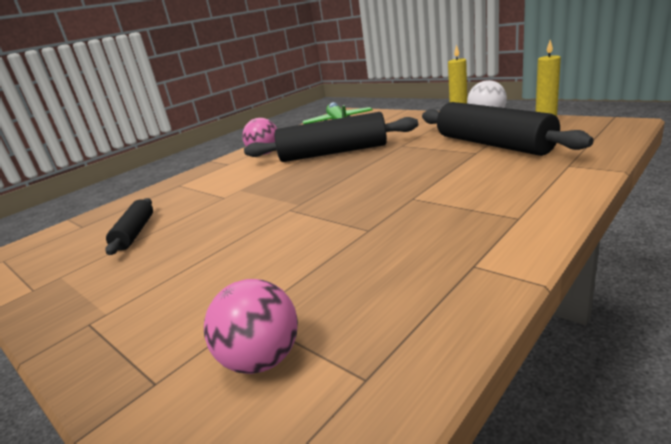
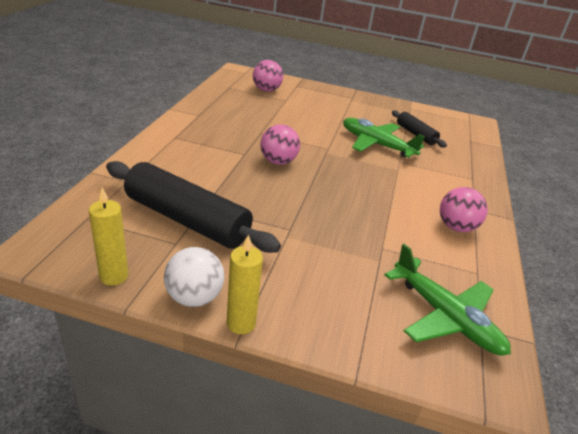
camera: 145 degrees right, 10 degrees up
(216, 216) = (377, 145): none -> green plane
(333, 153) = (364, 220): black rolling pin -> none
(372, 191) = (278, 161): none -> pink ball

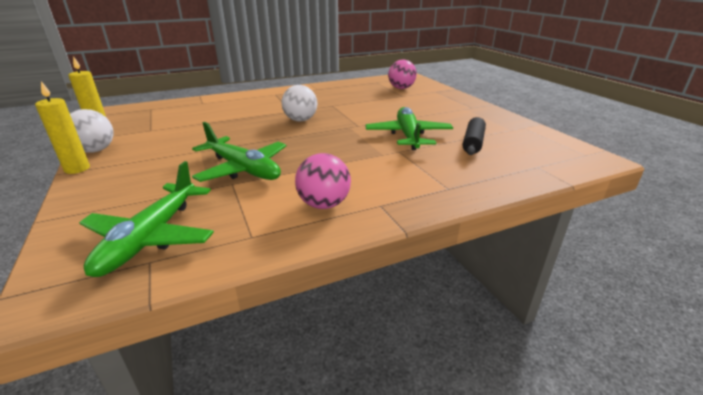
camera: 55 degrees right, 5 degrees down
(187, 220) = (180, 124): black rolling pin -> none
(278, 161) = (300, 120): pink ball -> white ball
(358, 232) = (243, 169): none -> green plane

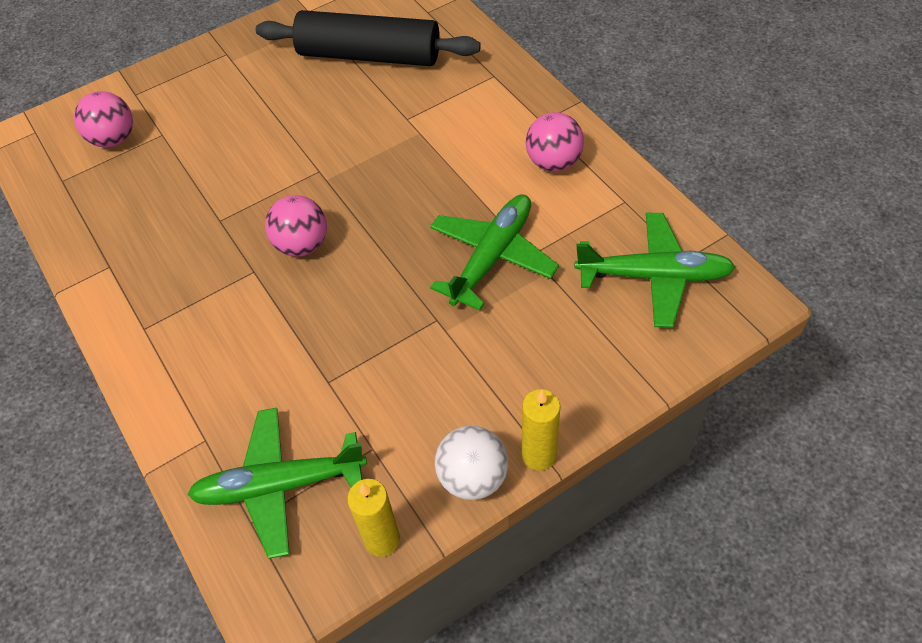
camera: 95 degrees left, 25 degrees up
(300, 120) = (302, 245): white ball -> pink ball
(408, 136) = (355, 113): green plane -> green plane (280, 485)
(473, 142) = (369, 55): black rolling pin -> black rolling pin, size x1.90

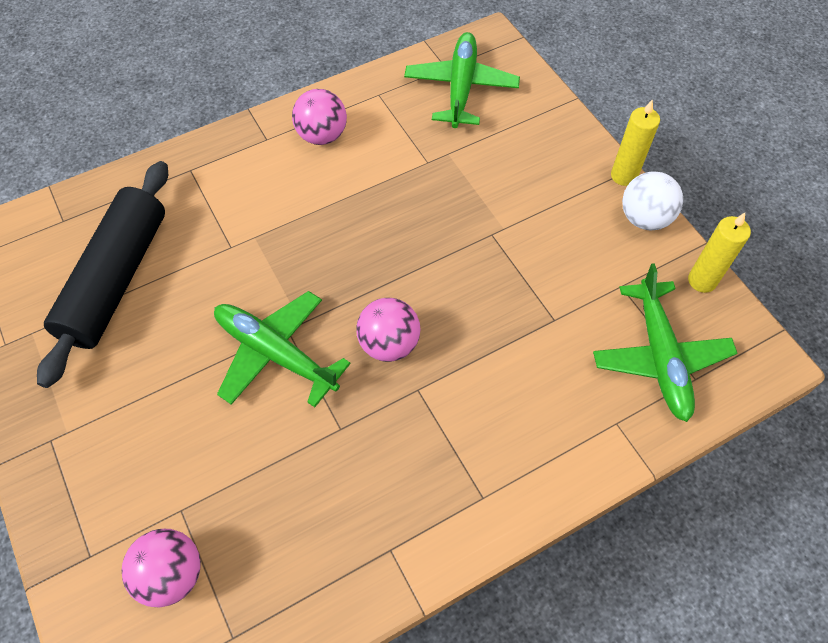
camera: 90 degrees left, 5 degrees up
(492, 257) = (427, 189): green plane -> green plane (276, 354)

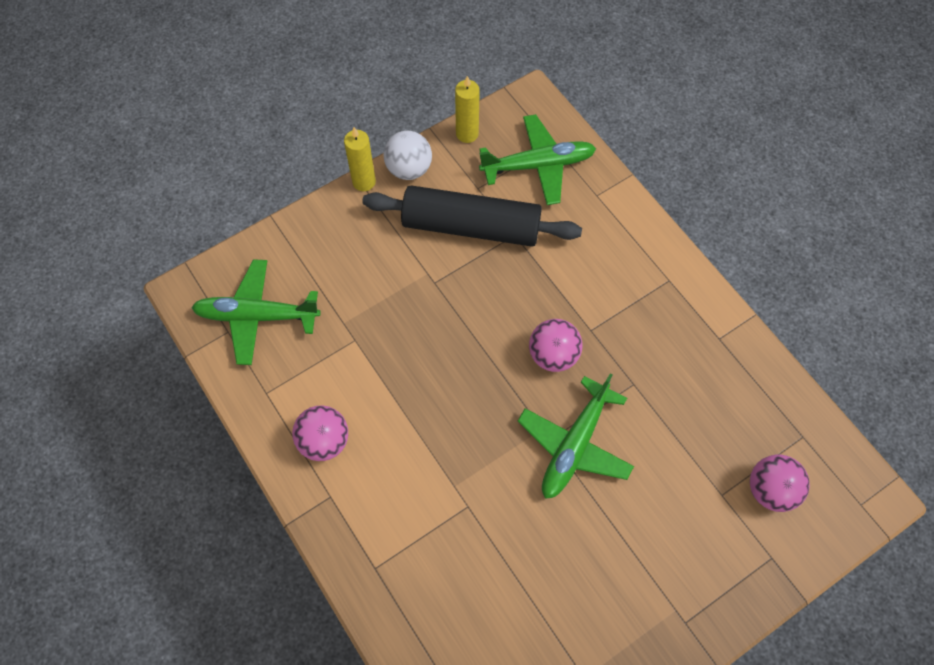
camera: 95 degrees left, 5 degrees up
(116, 279) = (515, 609): black rolling pin -> black rolling pin (471, 226)

